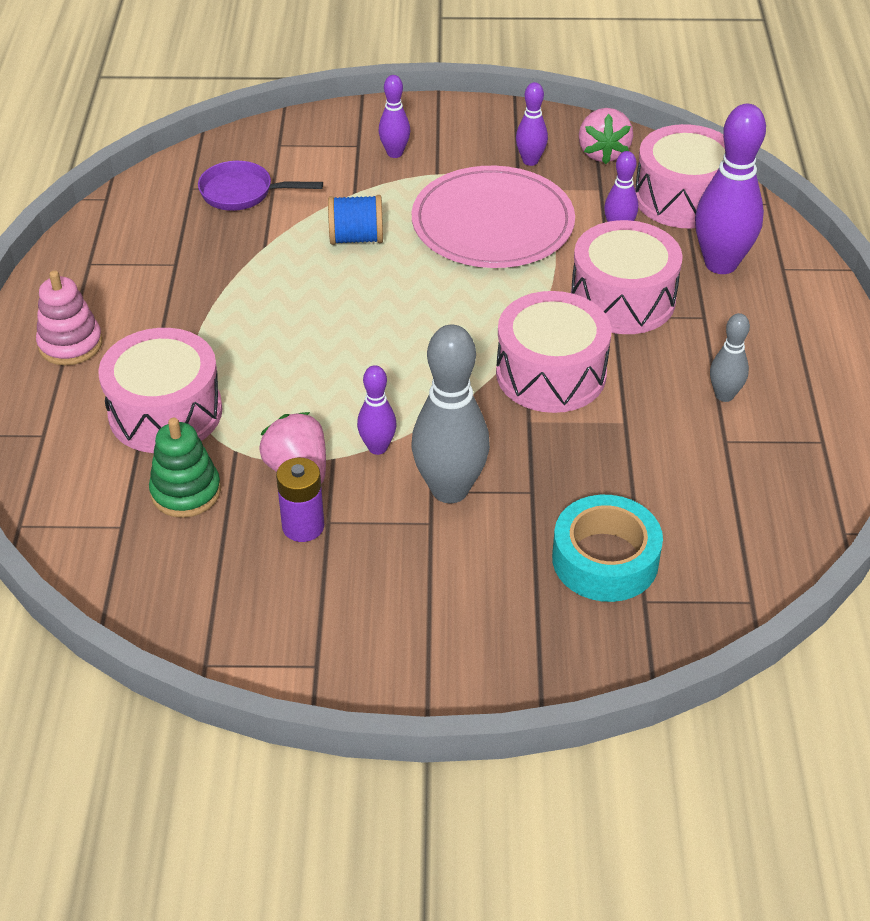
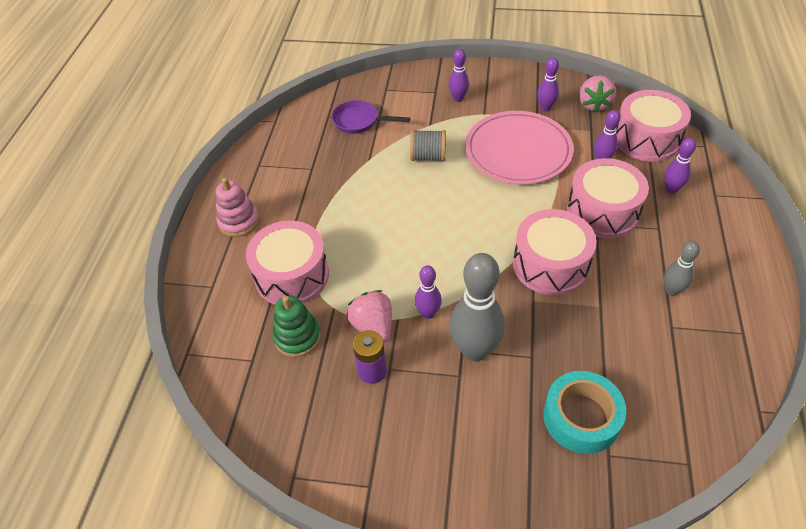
camera: 10 degrees right, 5 degrees up
(356, 238) = (428, 157): blue spool -> grey spool
(720, 264) = (671, 189): purple bowling pin -> purple bowling pin, size x0.52

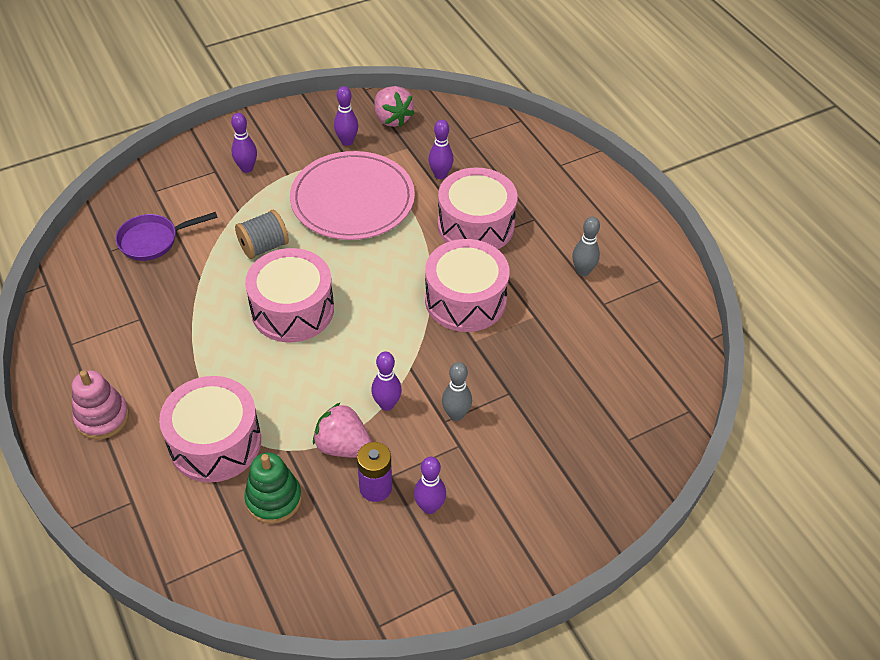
camera: 40 degrees left, 0 degrees up
(475, 350) = (456, 415): grey bowling pin -> grey bowling pin, size x0.52
(581, 417) = (586, 421): turquoise tape -> none
(646, 139) = (466, 135): pink drum -> pink drum (292, 309)
(671, 189) = (520, 176): purple bowling pin -> purple bowling pin (429, 507)

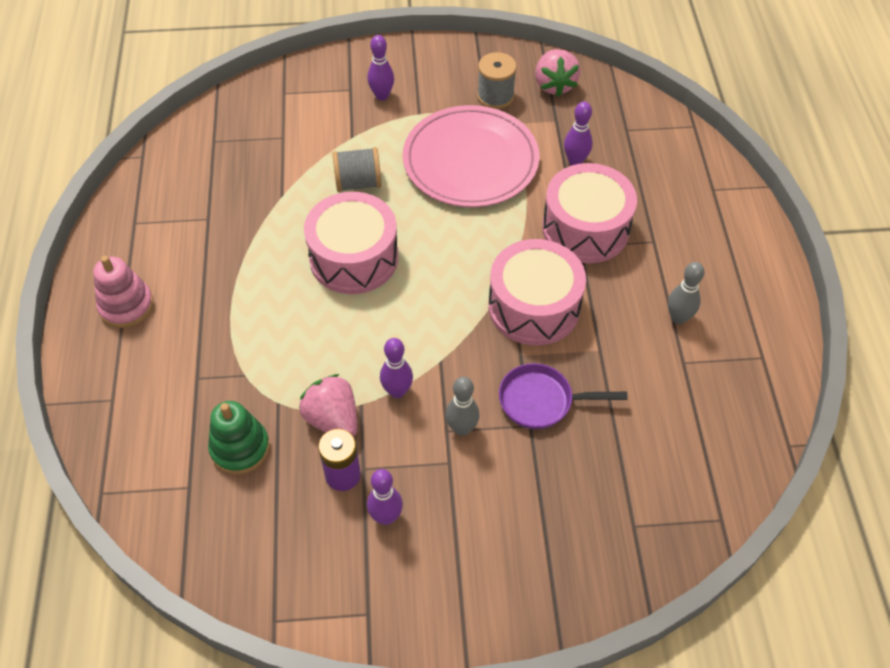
camera: 25 degrees right, 5 degrees up
(153, 240) = (257, 143): purple pan -> purple pan (541, 401)
(215, 442) = (214, 369): pink drum -> none
(347, 141) = (495, 96): purple bowling pin -> grey spool

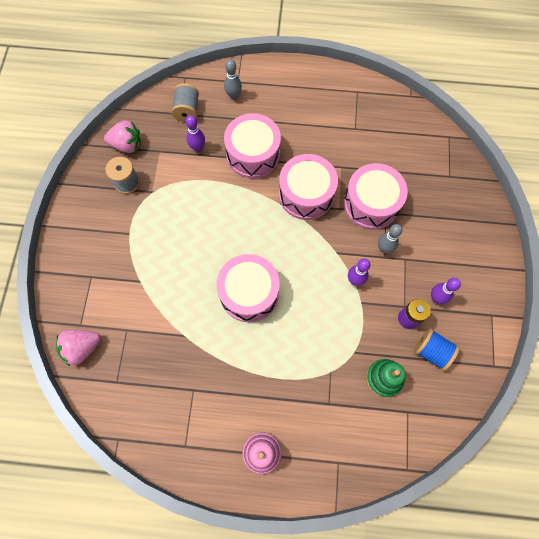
camera: 80 degrees left, 15 degrees up
(290, 516) = (431, 351): none -> blue spool
(333, 419) = (370, 320): pink strawberry -> pink strawberry (82, 348)
(358, 183) = (184, 282): grey spool -> grey spool (187, 110)
(382, 95) = (104, 255): purple bowling pin -> none
(470, 160) = (181, 208): pink plate -> none
(541, 401) = (371, 203): purple pan -> pink drum
(678, 318) = (326, 123): grey bowling pin -> grey bowling pin (233, 96)

